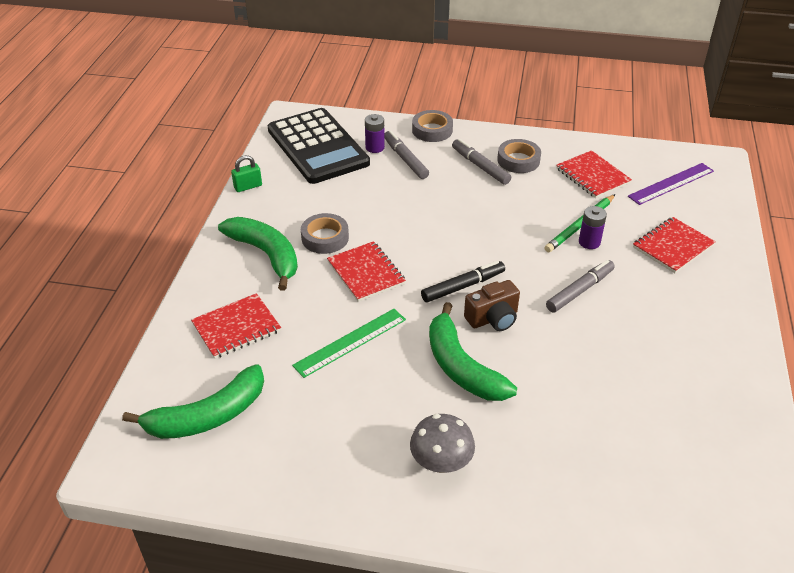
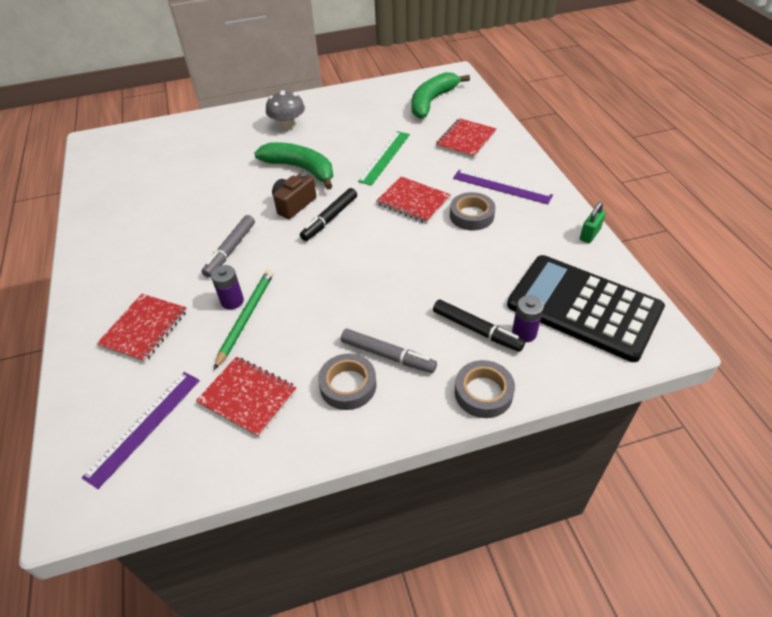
camera: 155 degrees right, 5 degrees up
(266, 254) = (501, 187): green banana -> purple ruler
(405, 159) = (476, 330): grey marker -> black marker

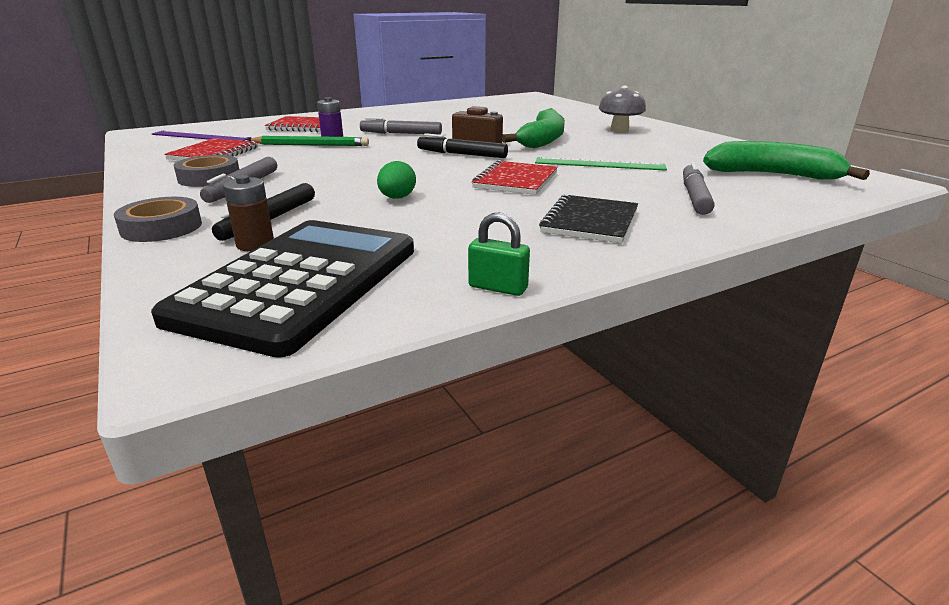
camera: 75 degrees right, 20 degrees down
(440, 262) = (397, 198): none -> green egg
(466, 140) = (694, 197): red notebook -> grey marker
(471, 215) = (504, 208): grey tape -> none
(501, 187) = (590, 221): purple ruler -> black notebook
(524, 333) = (255, 244): purple battery -> brown battery

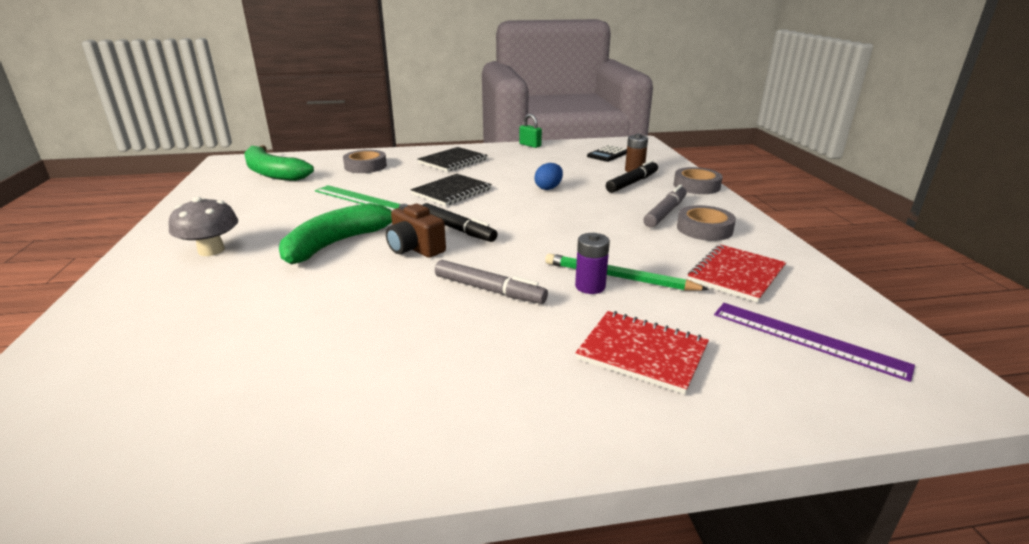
camera: 160 degrees left, 0 degrees up
(300, 283) = (608, 154): black calculator -> black calculator, size x0.41
(397, 198) = (548, 188): green egg -> blue egg
(515, 180) = (452, 192): red notebook -> black notebook
(694, 197) = (365, 166): grey marker -> grey tape

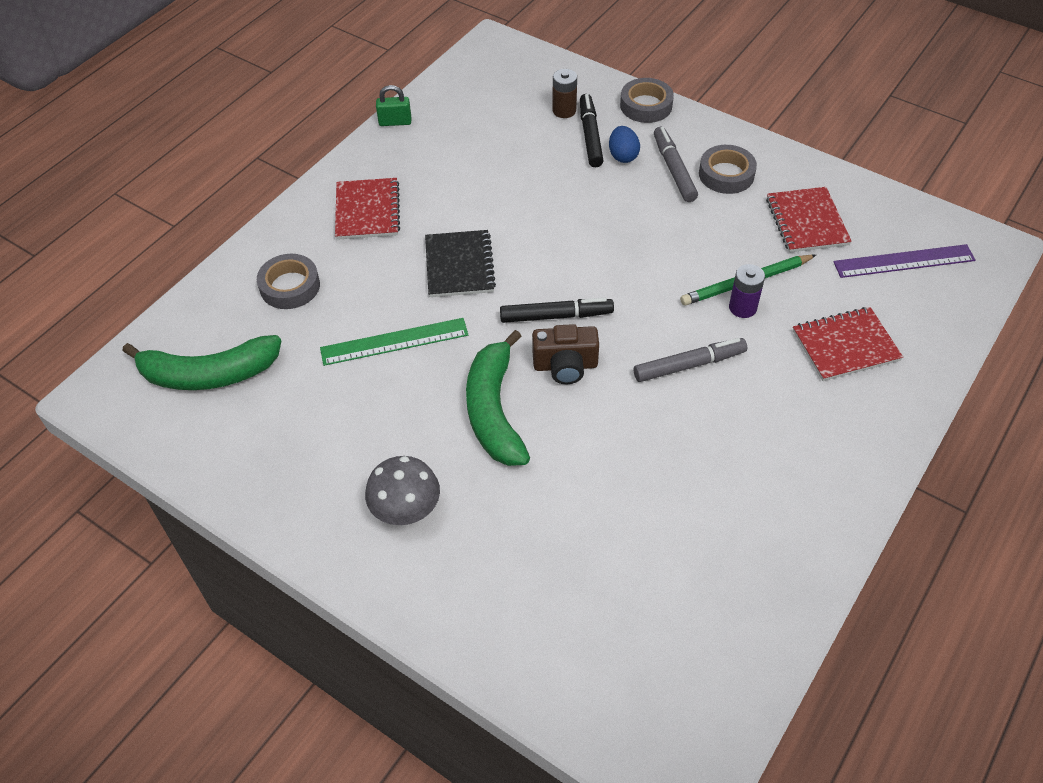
camera: 45 degrees left, 25 degrees up
(453, 161) = (367, 211): black notebook -> red notebook
(548, 188) = (534, 196): blue egg -> blue egg (623, 156)
(608, 154) = (500, 92): black calculator -> none

